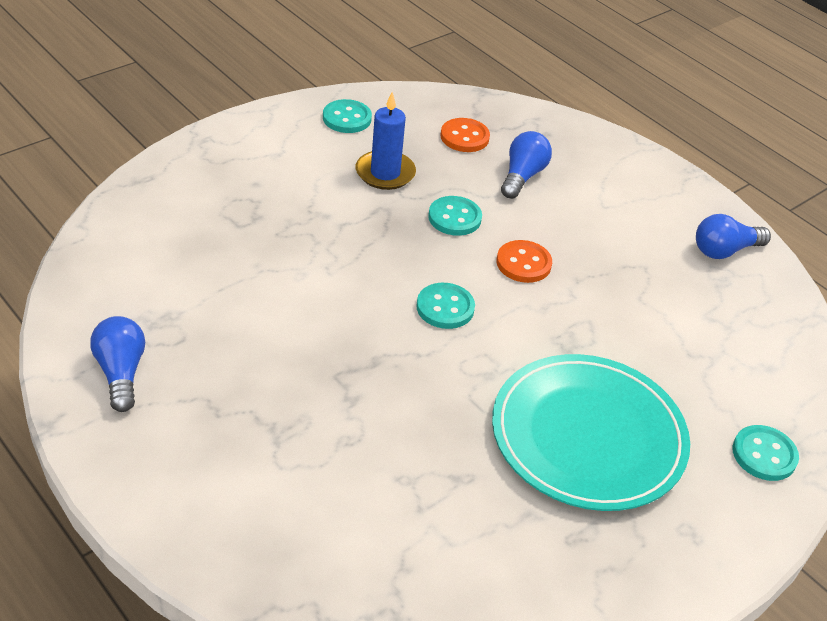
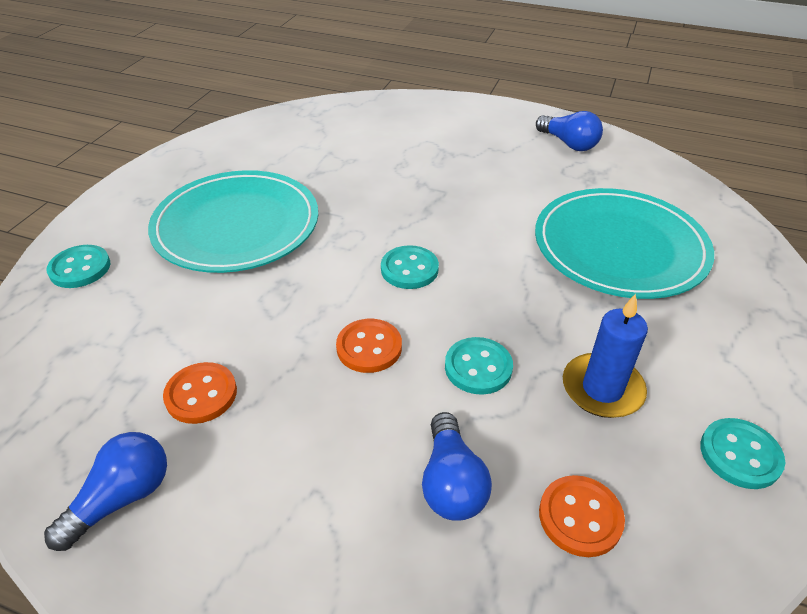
camera: 155 degrees right, 0 degrees up
(244, 242) = (619, 247): none -> turquoise plate
(663, 286) = (201, 394): none -> orange button

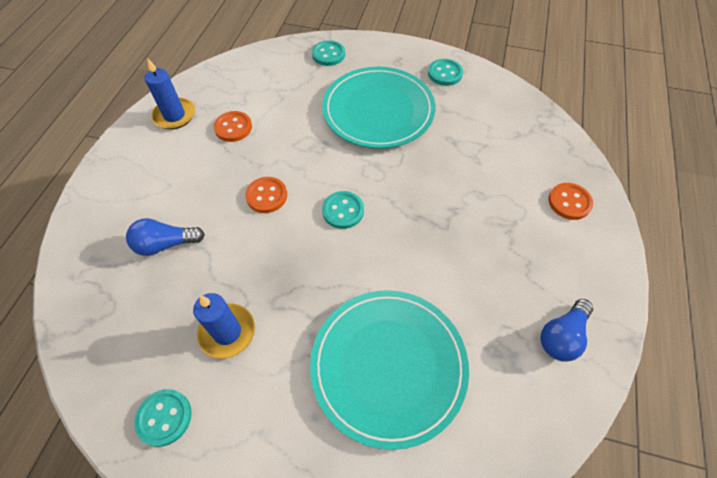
camera: 85 degrees right, 15 degrees up
(122, 498) = (174, 115): blue light bulb -> blue candle
(478, 367) = (248, 256): turquoise button -> turquoise button (445, 73)
(580, 517) = (135, 309): orange button -> orange button (569, 202)

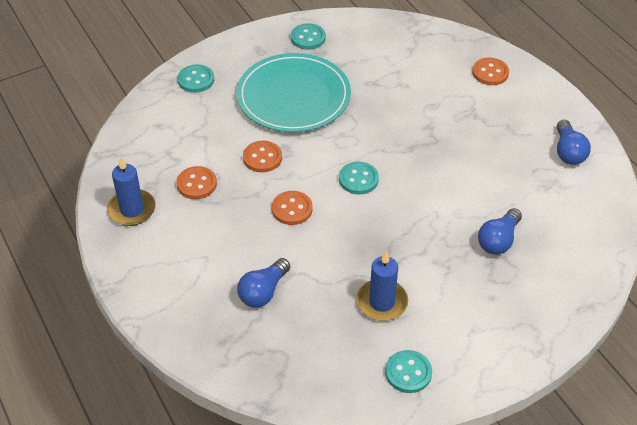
camera: 45 degrees left, 10 degrees down
(298, 141) = (262, 158): none -> orange button
(388, 366) = (498, 240): turquoise plate -> blue light bulb

